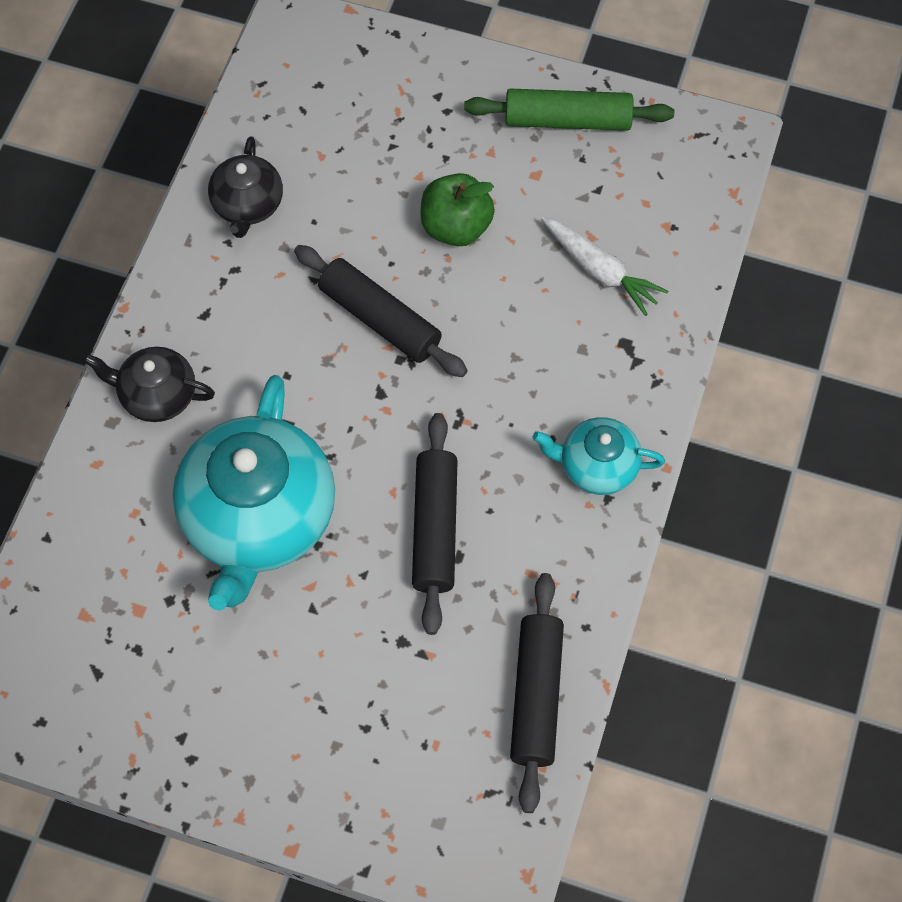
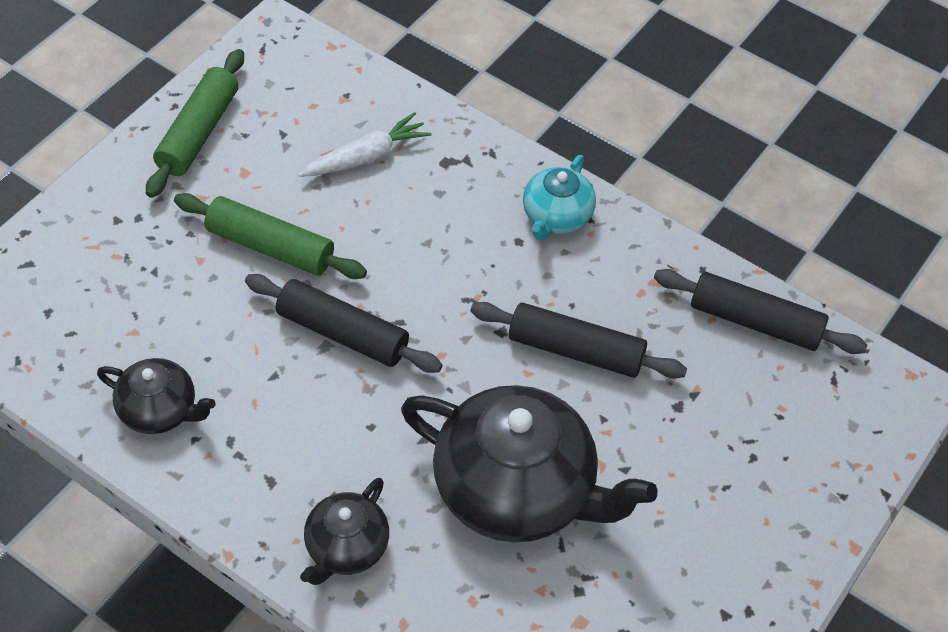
camera: 75 degrees left, 10 degrees down
(258, 518) = (517, 490): turquoise teapot -> black teapot
(380, 319) = (343, 333): black rolling pin -> black rolling pin turned 60 degrees clockwise
(456, 227) = (270, 247): green apple -> green rolling pin

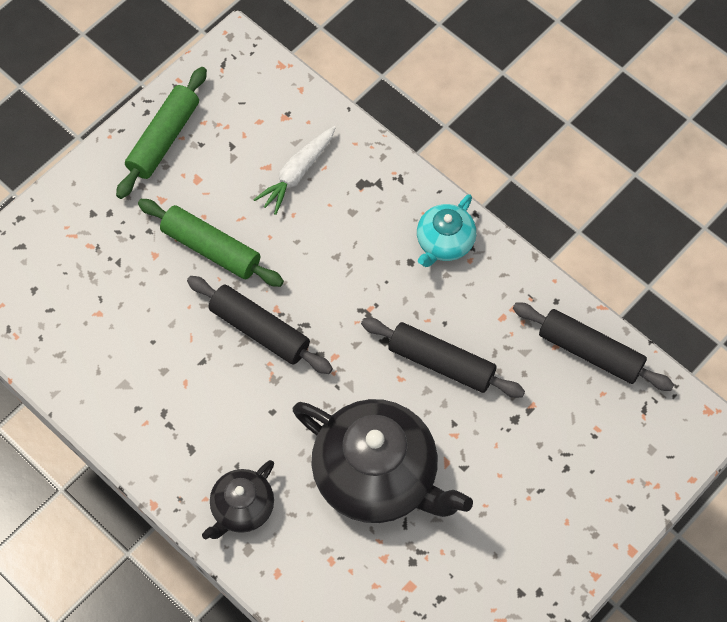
camera: 10 degrees right, 10 degrees up
(160, 410) = (113, 382): black teapot -> none
(366, 157) = (297, 173): white carrot -> white carrot turned 150 degrees clockwise

